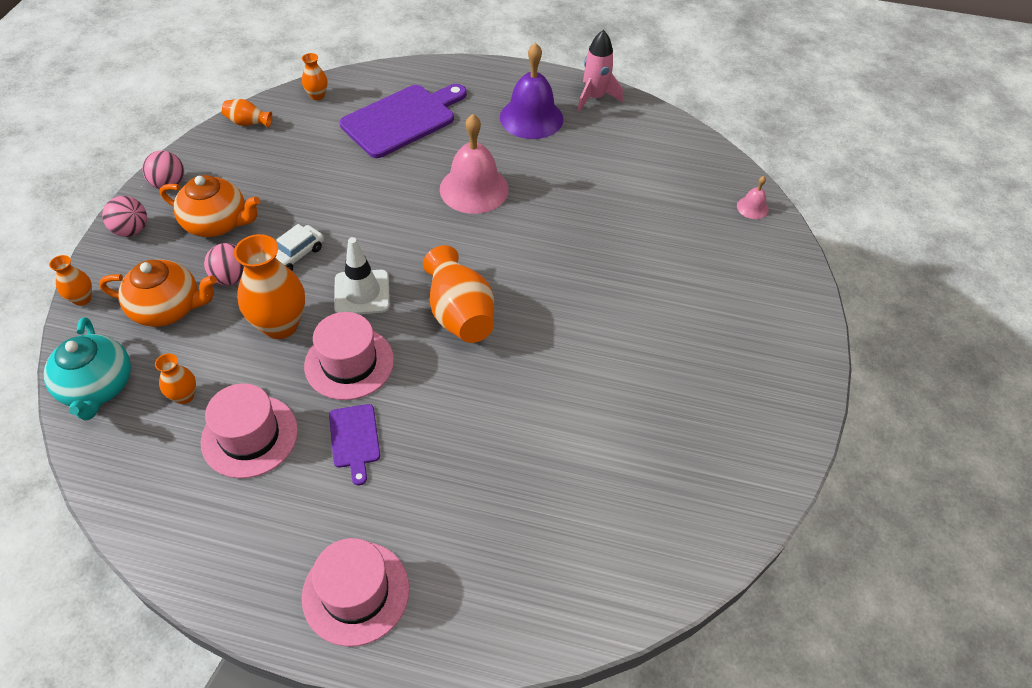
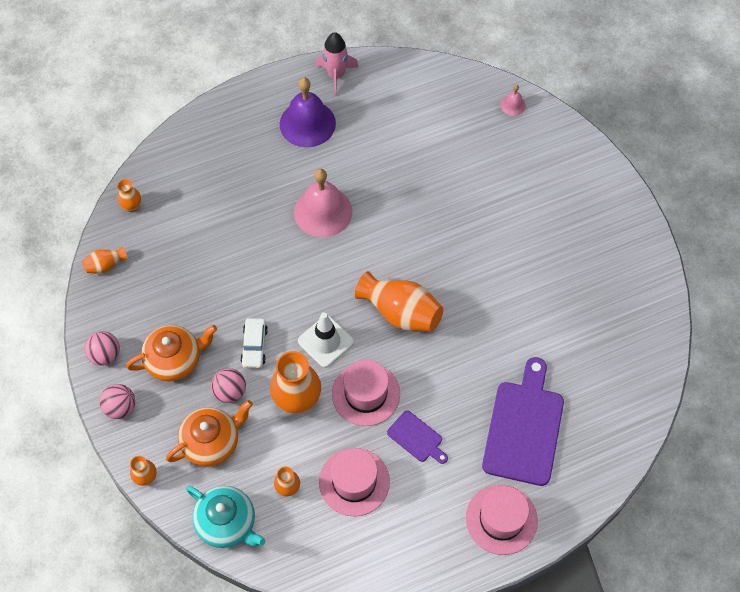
camera: 35 degrees left, 10 degrees up
(402, 119) = (217, 186): purple cutting board -> purple cutting board (524, 428)

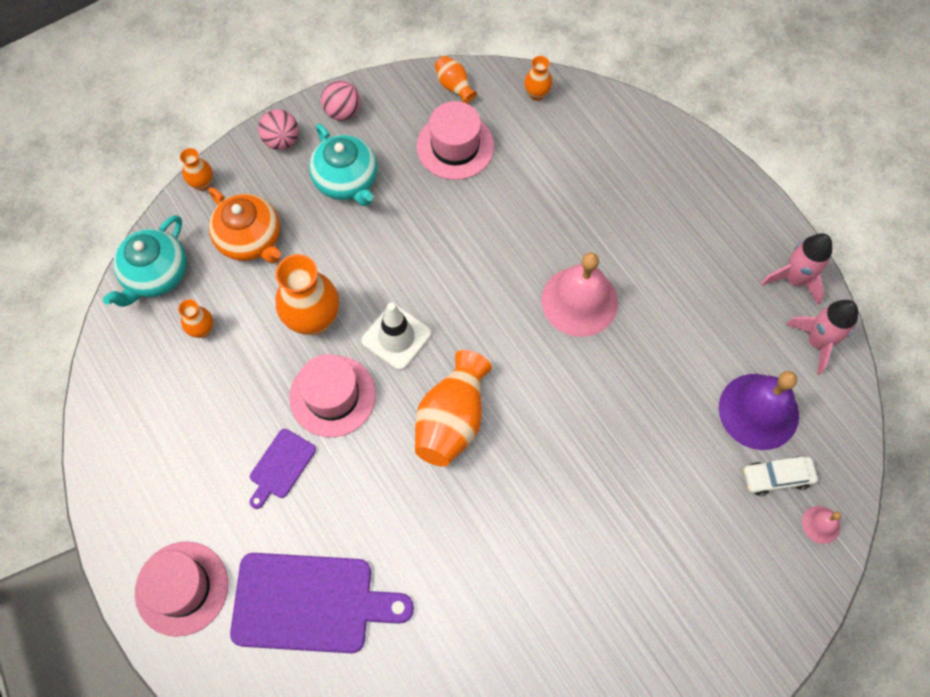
camera: 80 degrees right, 5 degrees up
(175, 360) = (347, 181): orange teapot -> turquoise teapot
(230, 392) = (315, 245): pink ball -> none
(254, 346) = (377, 259): white car -> white car (776, 477)
(307, 123) = (707, 259): purple bell -> purple bell (758, 411)
(354, 482) = (216, 402): pink hat -> pink hat (455, 146)
(386, 74) = (817, 342): none -> pink rocket

